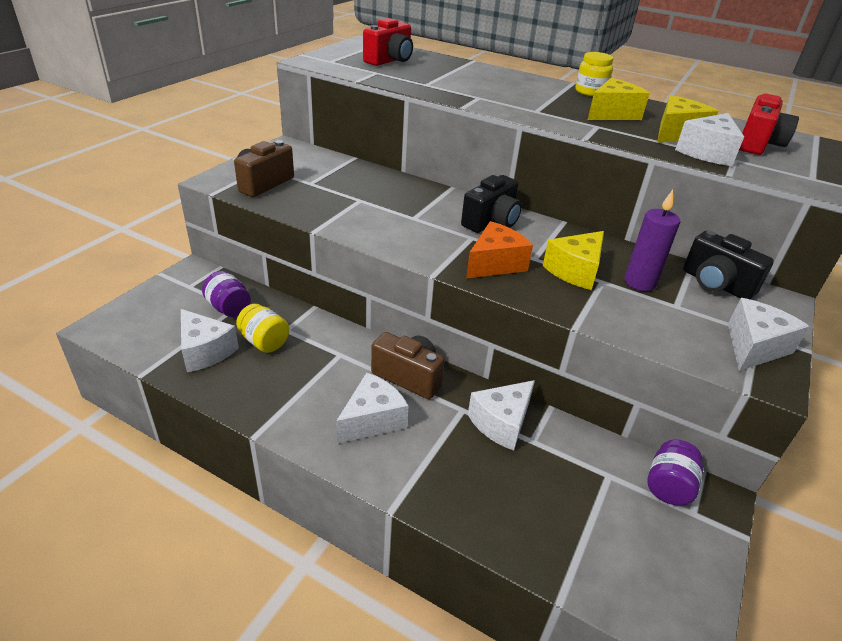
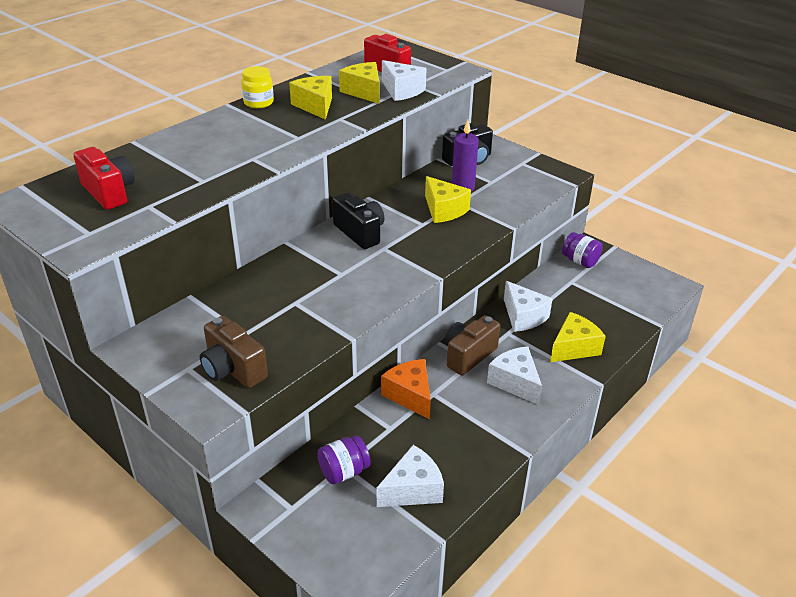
camera: 75 degrees left, 0 degrees up
(264, 342) = (406, 444): yellow jar -> none
(457, 479) = (574, 348): none -> yellow cheese
(495, 264) = (427, 244): orange cheese -> orange cheese (410, 395)
(754, 347) = (536, 169): white cheese -> none

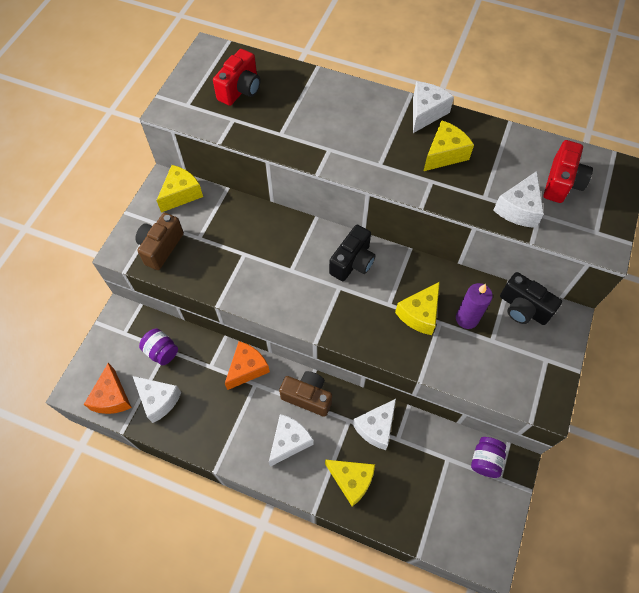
camera: 70 degrees right, 25 degrees up
(258, 103) = (426, 113): yellow jar -> white cheese
(364, 92) = (496, 179): yellow cheese -> yellow cheese (181, 194)
(385, 541) = (112, 397): none -> orange cheese

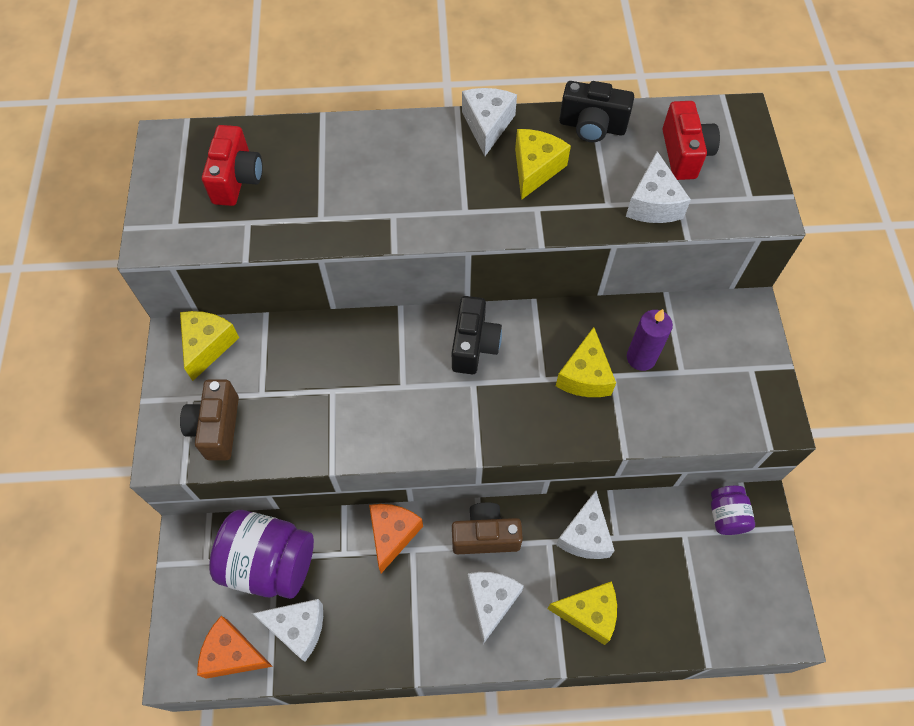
camera: 25 degrees left, 0 degrees up
(112, 397) = (233, 654): orange cheese -> orange cheese turned 135 degrees clockwise
(161, 351) = (269, 563): purple jar -> purple jar, size x1.91
(523, 308) = (696, 319): black camera -> black camera (592, 126)

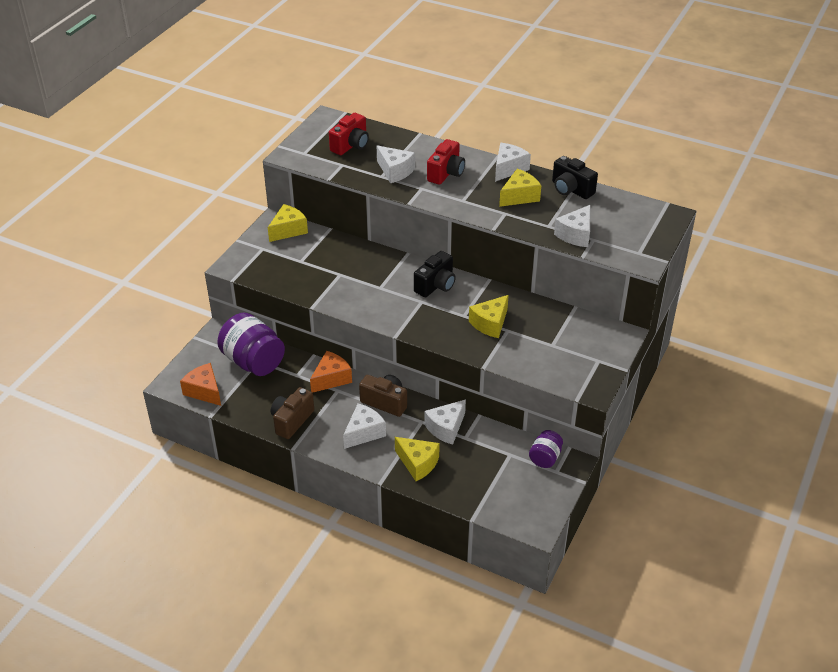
camera: 30 degrees right, 20 degrees down
(217, 428) = (266, 265): brown camera -> brown camera (291, 421)
(298, 628) = (247, 396): white cheese -> white cheese (395, 171)
(641, 358) = (532, 329): purple candle -> none
(684, 154) = (616, 220): red camera -> red camera (446, 173)

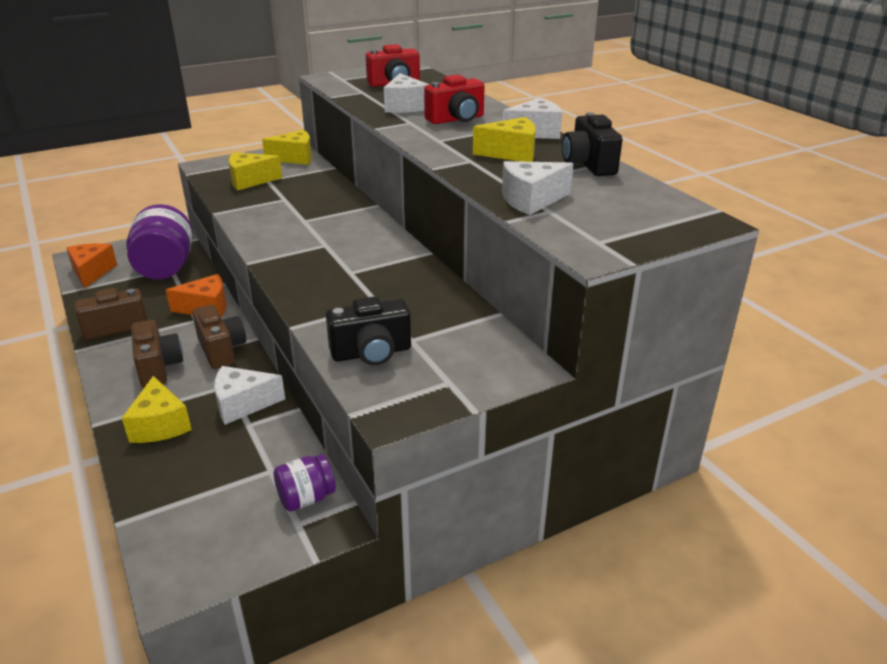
camera: 35 degrees right, 10 degrees down
(364, 432) = (158, 367): white cheese -> brown camera
(436, 285) = (362, 237): black camera -> black camera (371, 353)
(490, 324) = (367, 290): yellow cheese -> yellow cheese (250, 181)

